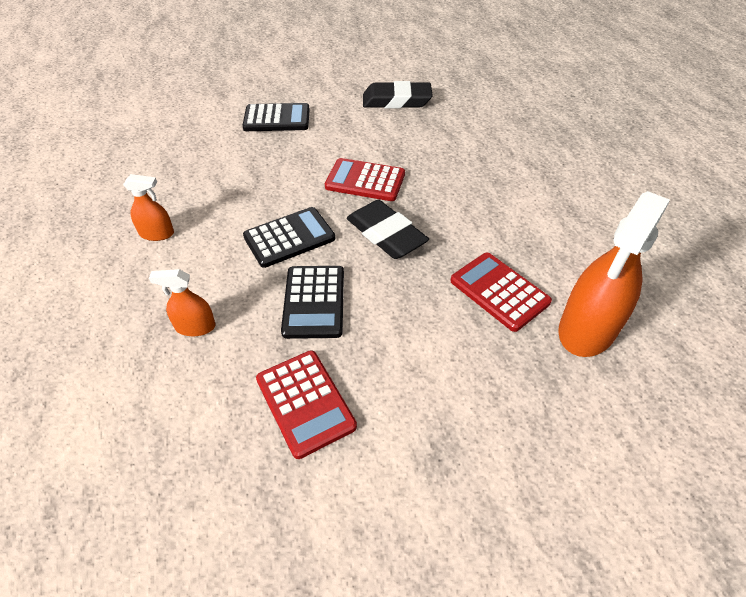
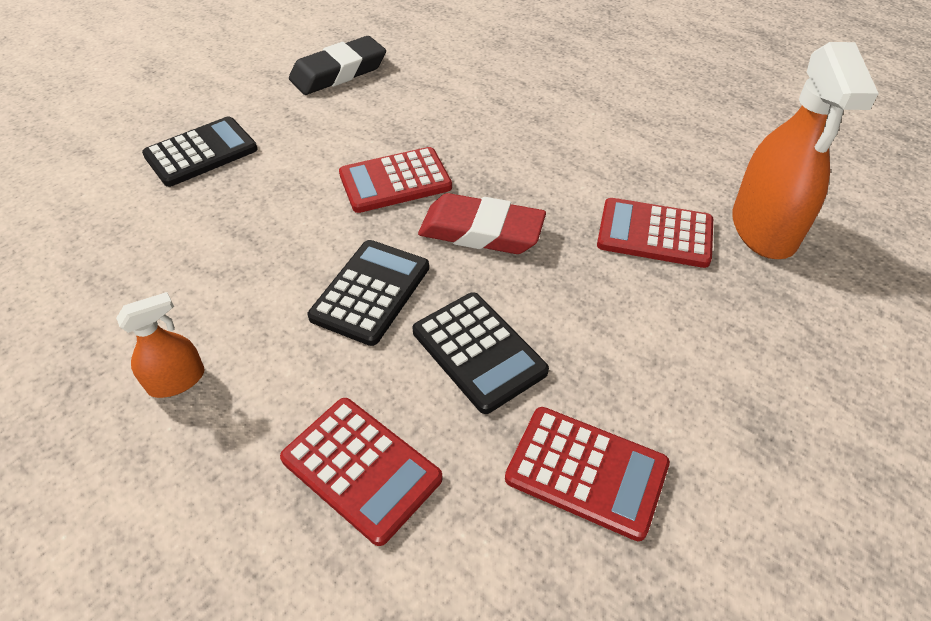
camera: 35 degrees left, 0 degrees up
(195, 327) = (361, 469): orange spray bottle -> red calculator
(386, 234) = (481, 231): black eraser -> red eraser

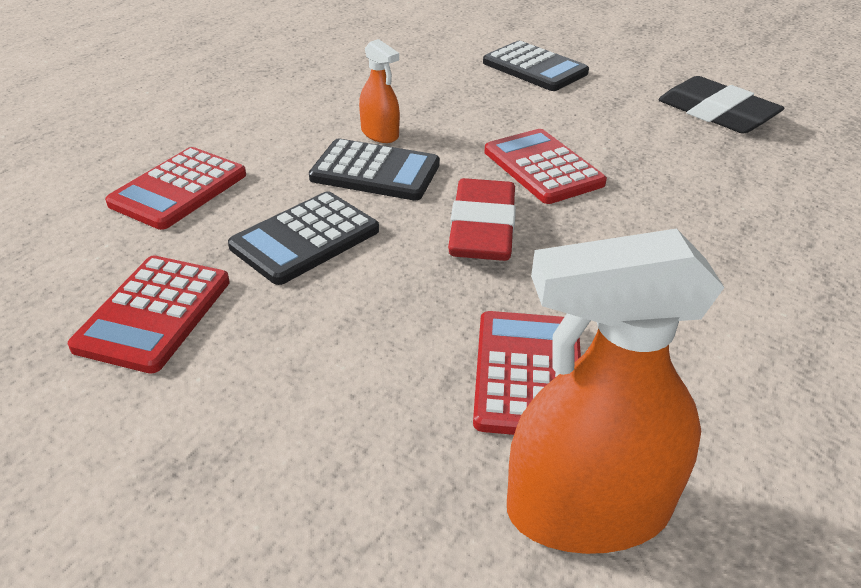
camera: 80 degrees right, 10 degrees down
(177, 380) = (269, 103): orange spray bottle -> orange spray bottle (380, 134)

